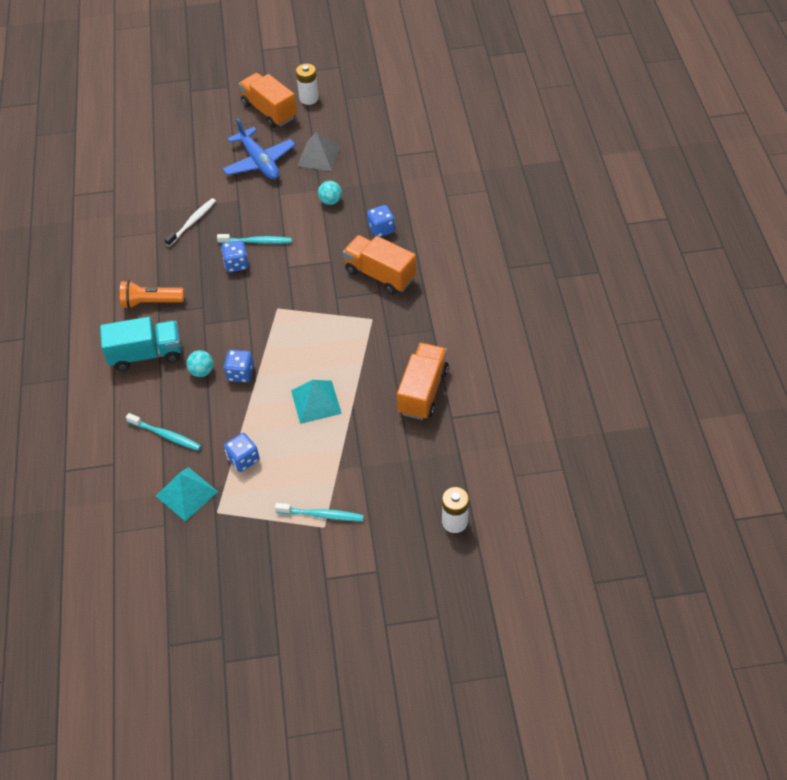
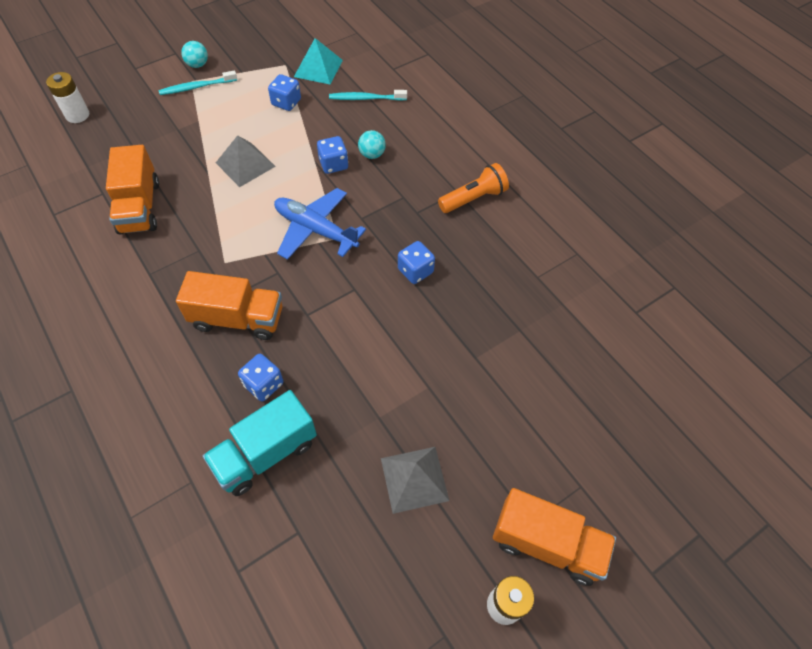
camera: 150 degrees right, 5 degrees up
(146, 354) = (436, 151): turquoise truck -> turquoise truck (265, 453)
(192, 222) = (506, 304): white toothbrush -> none
(257, 241) = (411, 307): turquoise toothbrush -> none
(259, 162) = (492, 432): blue plane -> blue plane (315, 230)
(316, 401) = (245, 164): turquoise pyramid -> grey pyramid
(330, 201) = (354, 403): turquoise ball -> turquoise ball (197, 65)

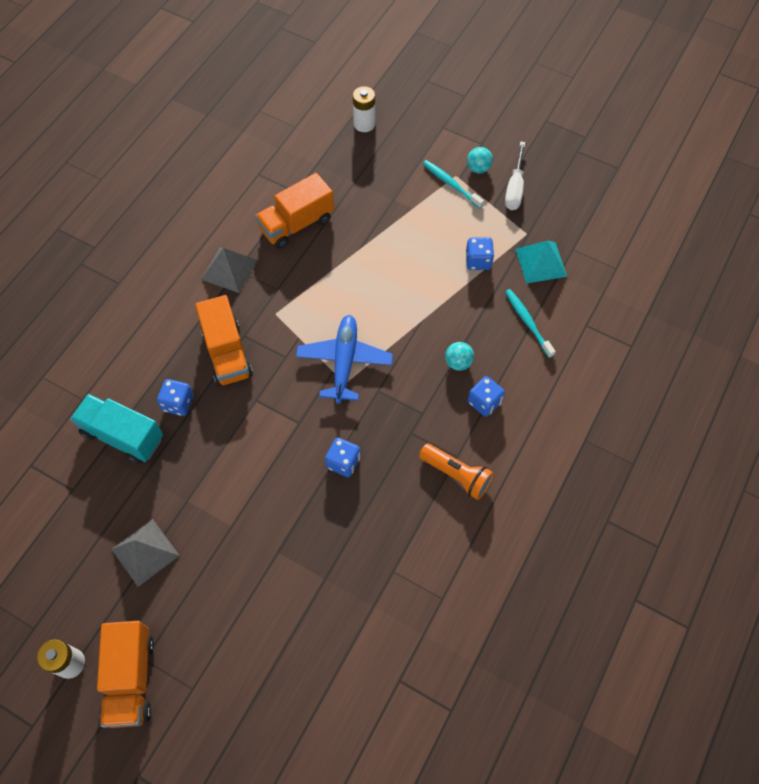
camera: 65 degrees right, 5 degrees up
(236, 53) = (514, 188): none -> white screwdriver
(245, 164) = (385, 270): grey pyramid -> grey pyramid (229, 269)
(333, 164) = (426, 337): blue dice -> blue dice (484, 402)

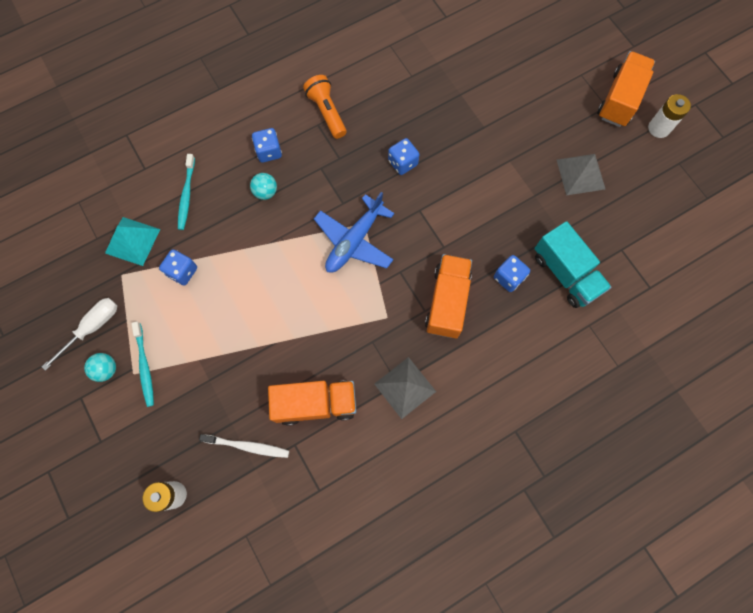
camera: 150 degrees left, 10 degrees up
(331, 174) = (247, 446): none -> white toothbrush

